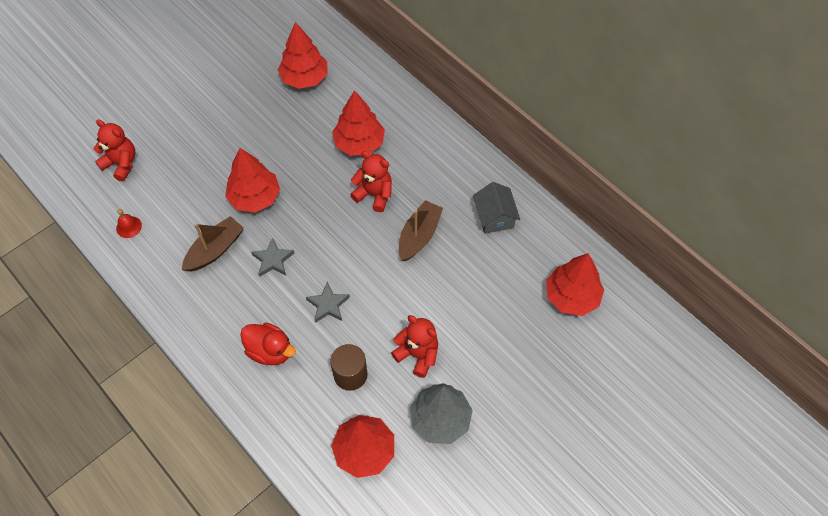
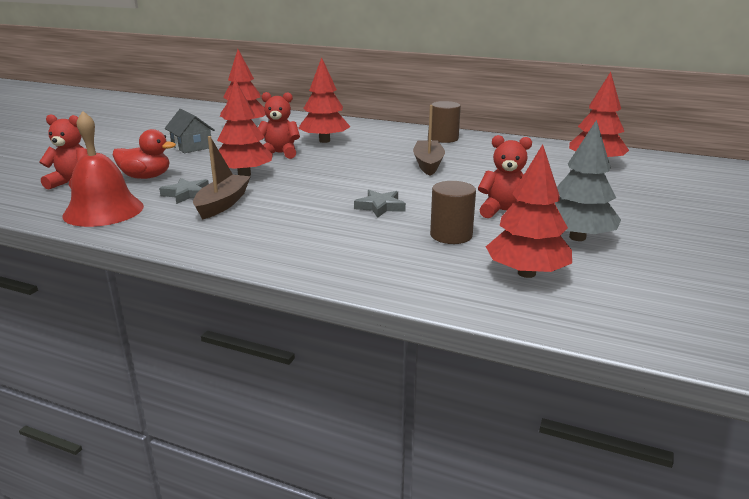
camera: 25 degrees left, 35 degrees down
(129, 227) = (103, 210): red bell -> red bell, size x2.39
(270, 351) = (344, 241): red duck -> red duck (146, 177)
(273, 260) = (295, 197): grey star -> grey star (187, 194)
(374, 194) = (364, 156): red teddy bear -> red teddy bear (279, 153)
(473, 180) = (444, 139): none -> brown cylinder
(494, 217) = (482, 147): grey house -> grey house (192, 146)

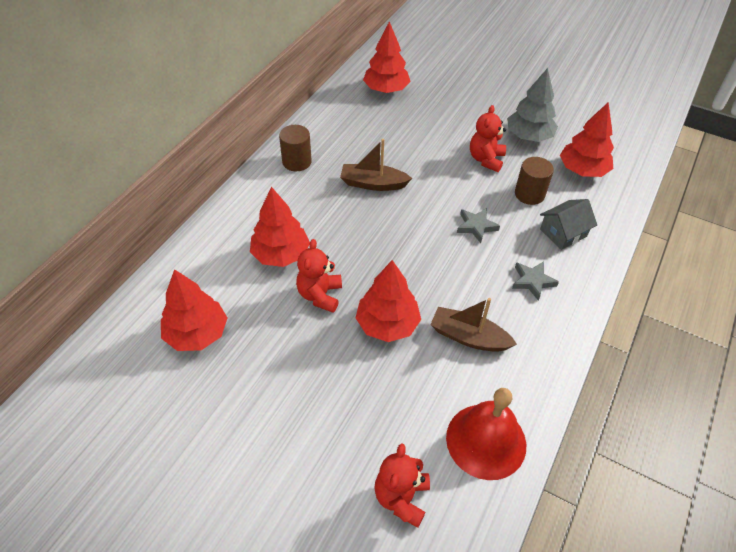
camera: 85 degrees left, 25 degrees up
(146, 177) = (385, 419): red duck -> none
(187, 194) = (441, 370): grey star -> grey star (532, 281)
(192, 146) = (273, 386): grey house -> grey house (563, 233)

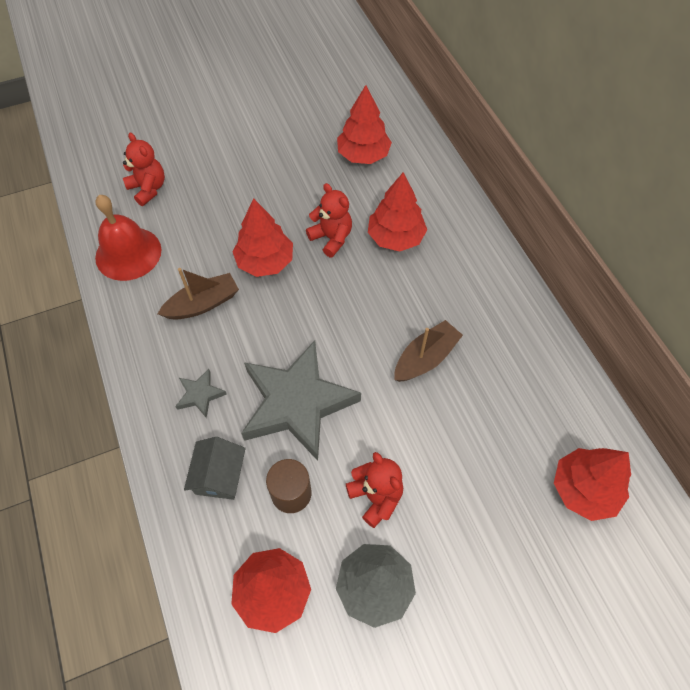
camera: 130 degrees right, 10 degrees up
(297, 162) = (508, 315): brown cylinder -> none
(476, 226) = (297, 403): grey star -> grey star, size x2.39

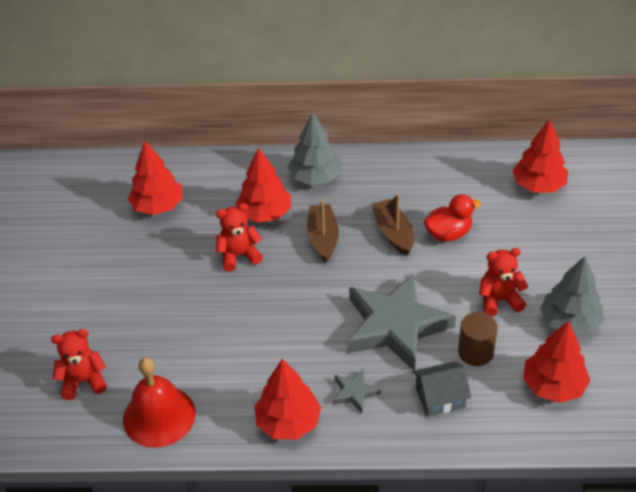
camera: 65 degrees left, 15 degrees down
(202, 304) = (257, 368): brown boat -> brown boat (323, 238)
(219, 475) = (440, 397): grey house -> grey house turned 45 degrees counterclockwise
(265, 262) = (236, 309): red tree -> red tree (288, 422)
(451, 412) = (448, 234): none -> red duck
(468, 260) = (315, 178): none -> grey tree

